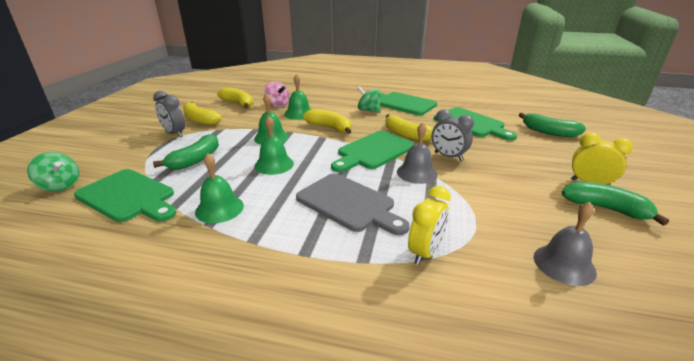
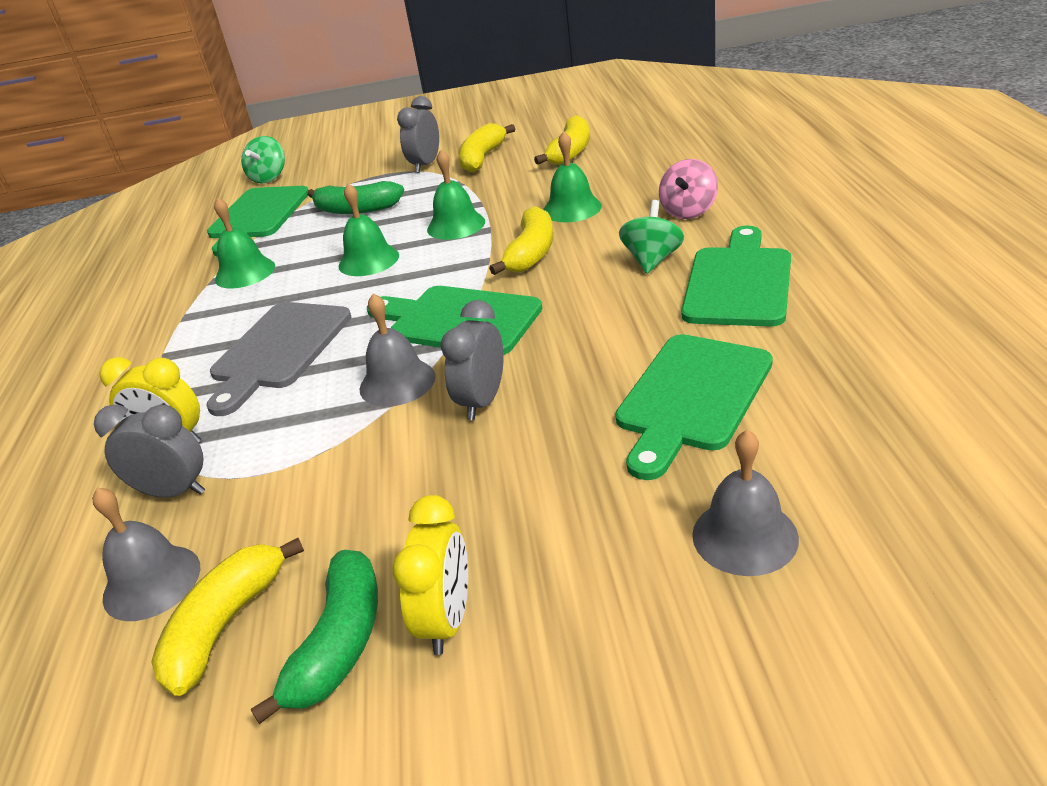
camera: 75 degrees right, 5 degrees up
(277, 104) = (597, 178): pink spinning top -> pink spinning top (688, 211)
(406, 135) = (556, 332): yellow banana -> yellow banana (225, 625)
(481, 253) = (173, 492): none -> grey clock
(549, 132) = (744, 536): green banana -> grey bell

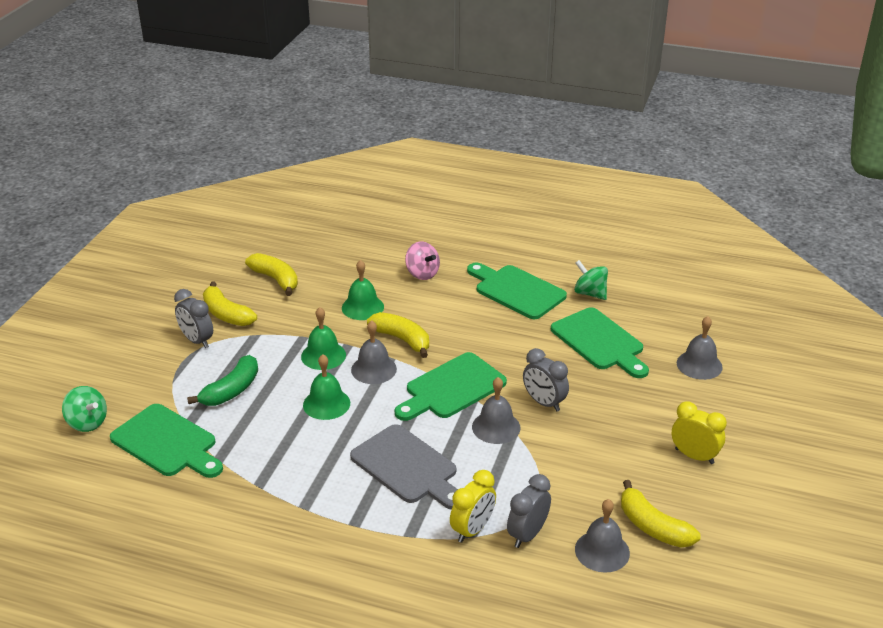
camera: 70 degrees left, 0 degrees up
(245, 272) = (268, 465): green bell -> none
(339, 643) = (688, 491): green banana -> none
(455, 260) = (373, 369): none -> grey bell
(652, 260) = (463, 305): green spinning top -> green spinning top (590, 293)

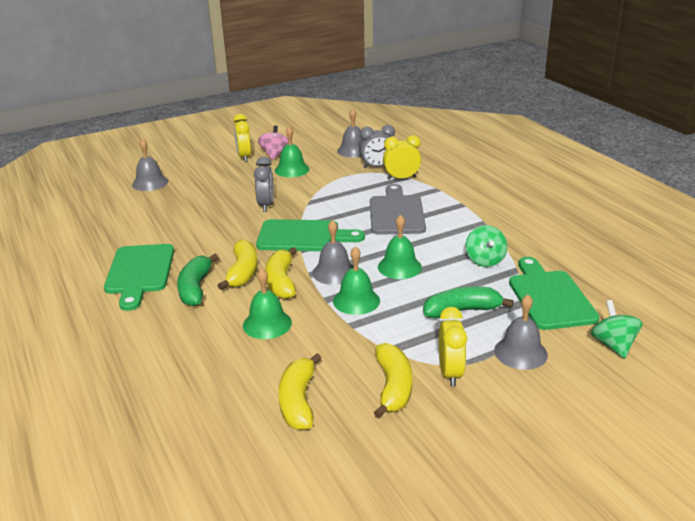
camera: 135 degrees left, 5 degrees down
(197, 340) = (450, 373): grey clock -> yellow clock
(422, 273) = (170, 327): pink spinning top -> pink spinning top (274, 154)
(454, 302) = (195, 288): none -> green banana
(496, 427) = (314, 207): grey bell -> grey bell (520, 352)
(590, 293) = (104, 245): green spinning top -> green spinning top (485, 260)
(599, 342) = (168, 217): green cutting board -> none
(609, 468) = (292, 169): none -> green bell
(653, 527) = (316, 148): yellow banana -> yellow banana (242, 272)

